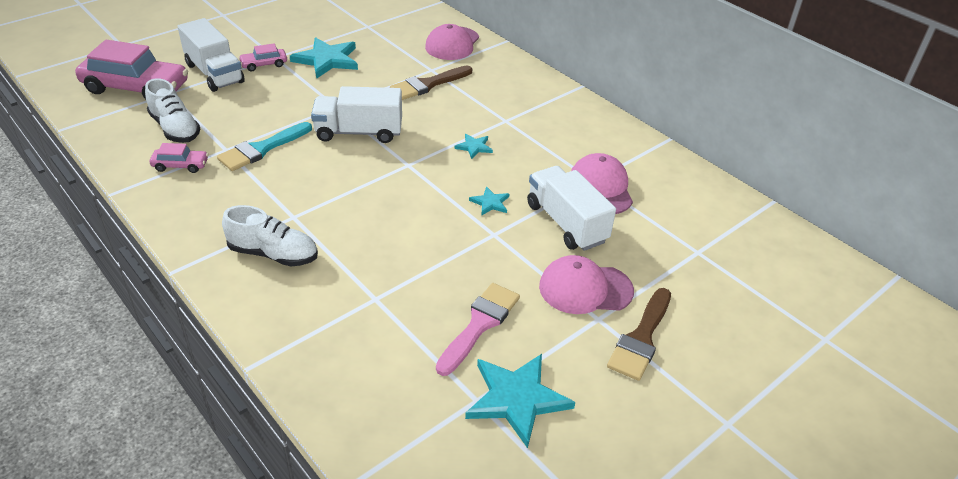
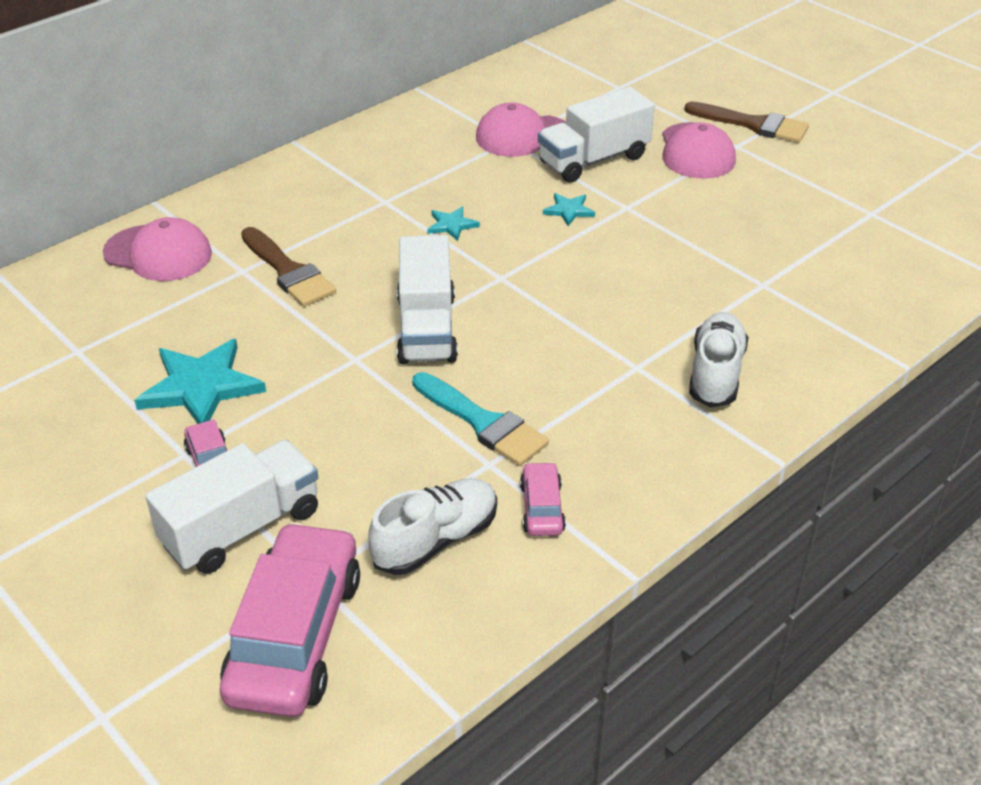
camera: 90 degrees left, 0 degrees up
(479, 324) = (773, 214): pink brush -> none
(516, 399) = (859, 191): turquoise star -> none

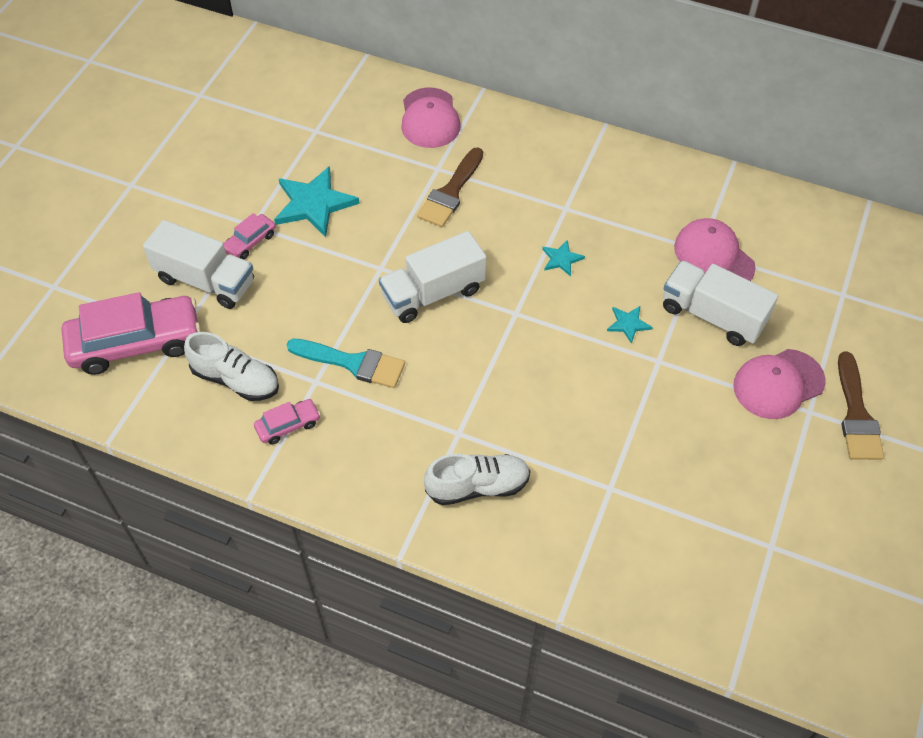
camera: 65 degrees right, 15 degrees up
(483, 423) = (353, 363): turquoise brush -> turquoise brush turned 90 degrees counterclockwise

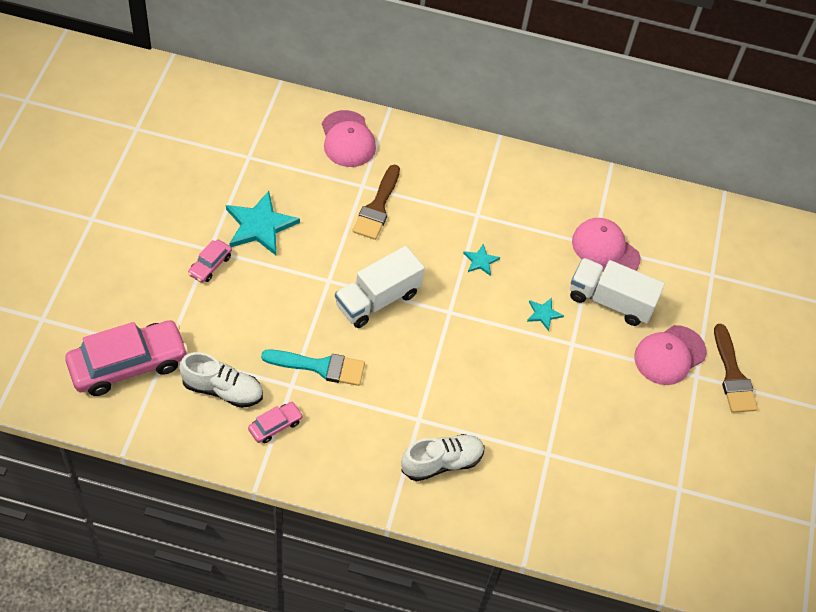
camera: 15 degrees left, 0 degrees up
(205, 280) = (178, 303): white truck -> none

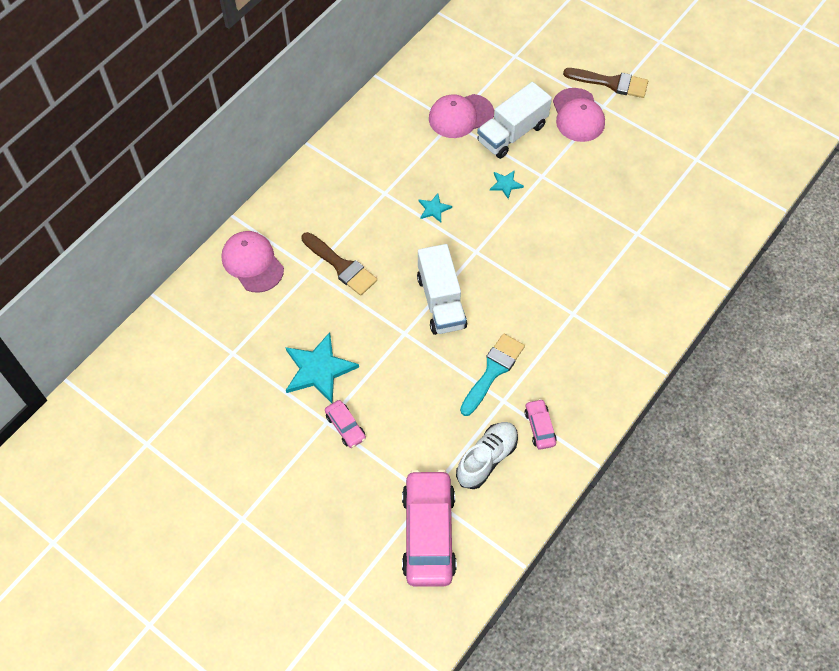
camera: 60 degrees left, 5 degrees up
(347, 139) = (252, 263): pink cap -> pink cap turned 135 degrees counterclockwise
(442, 462) = (619, 311): white shoe -> none

